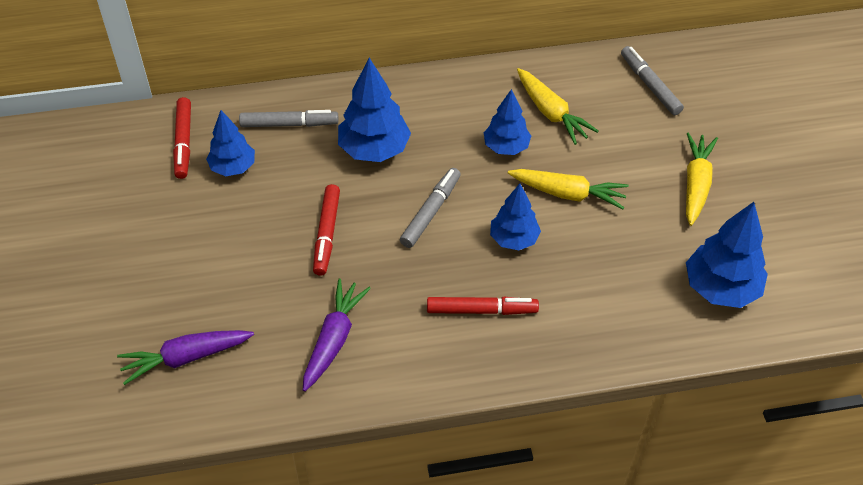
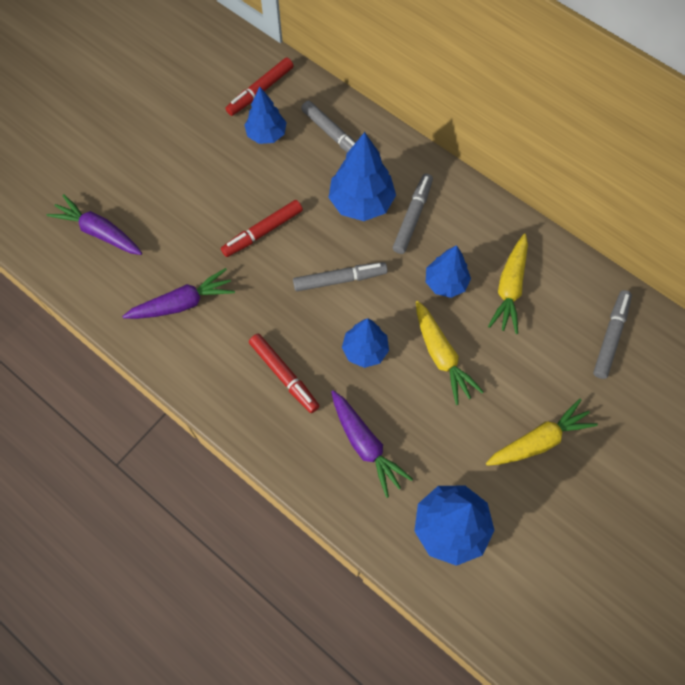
camera: 50 degrees right, 15 degrees up
(424, 127) = (412, 217): none -> grey marker
(600, 296) = (365, 445): none -> purple carrot

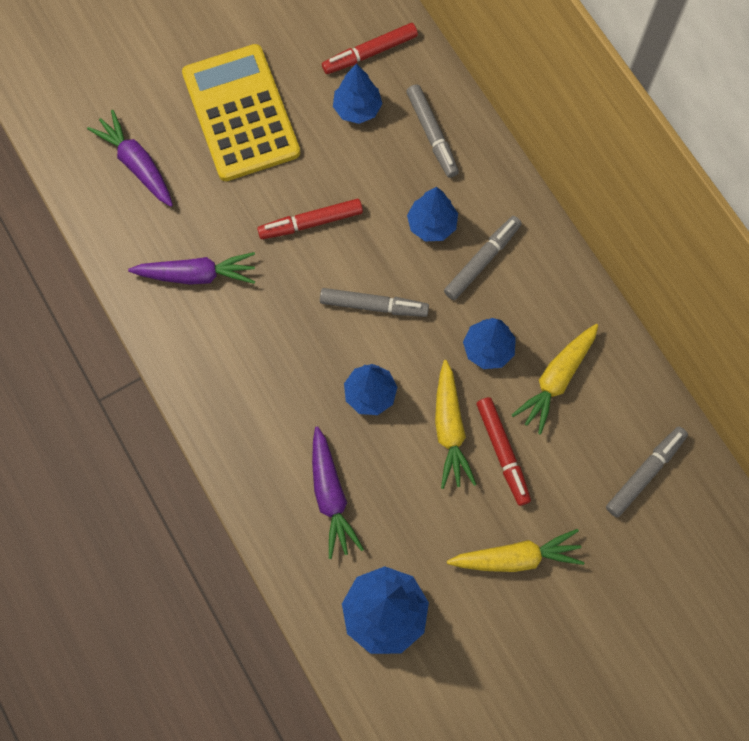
camera: 20 degrees right, 5 degrees up
(173, 166) = (241, 113): none -> yellow calculator
(284, 375) = (274, 391): red marker -> red marker (502, 452)
(361, 202) = (432, 224): blue tree -> blue tree, size x0.65

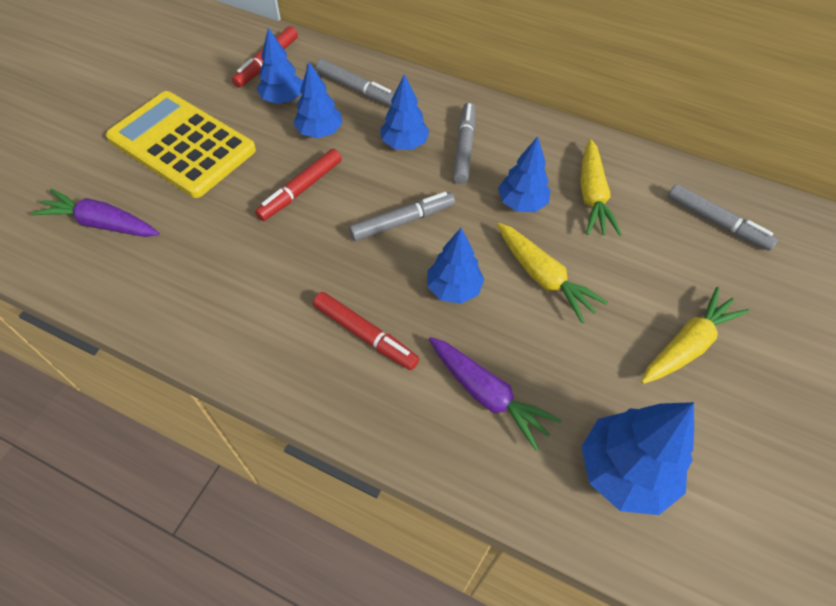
camera: 35 degrees left, 15 degrees down
(197, 275) = (220, 280): purple carrot -> none
(366, 167) = (319, 132): none -> blue tree
(502, 452) = (601, 270): red marker -> red marker (365, 335)
(645, 473) = (717, 222): grey marker -> grey marker turned 120 degrees clockwise

